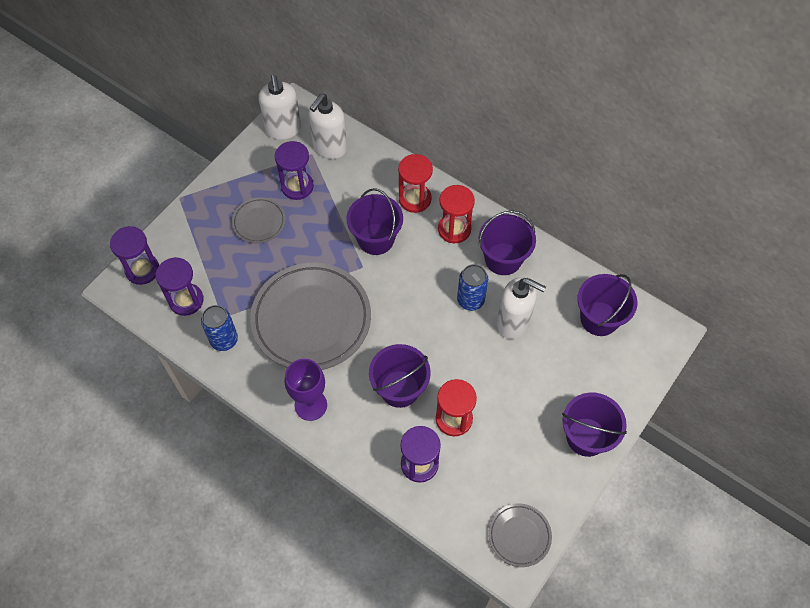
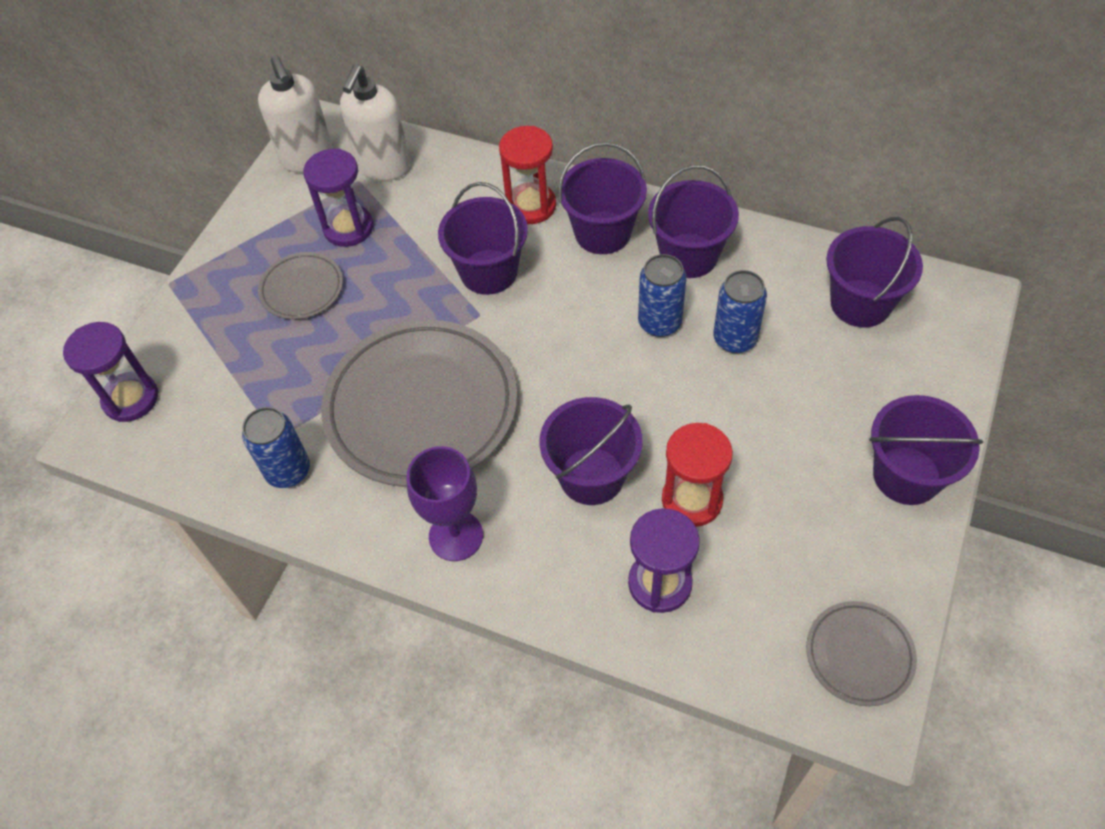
camera: 10 degrees left, 5 degrees down
(186, 300) = (212, 427): purple hourglass -> none
(454, 229) = (602, 232): red hourglass -> purple bucket
(513, 322) = (735, 339): white soap dispenser -> blue can

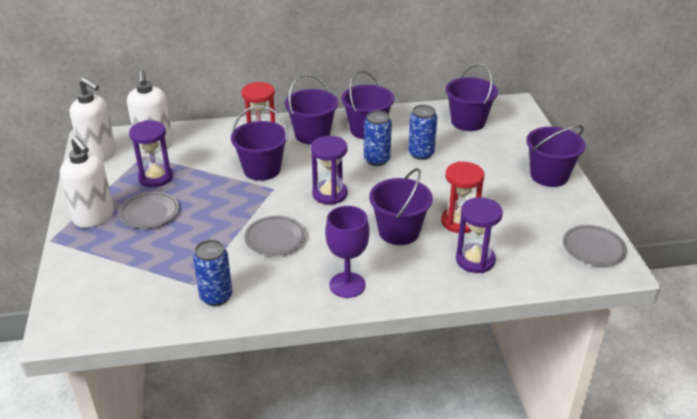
camera: 35 degrees left, 20 degrees down
(131, 398) = (71, 303): purple hourglass -> purple hourglass (329, 194)
(236, 267) = (94, 217): none -> white soap dispenser
(421, 408) = (275, 238): grey plate -> grey plate, size x0.47

